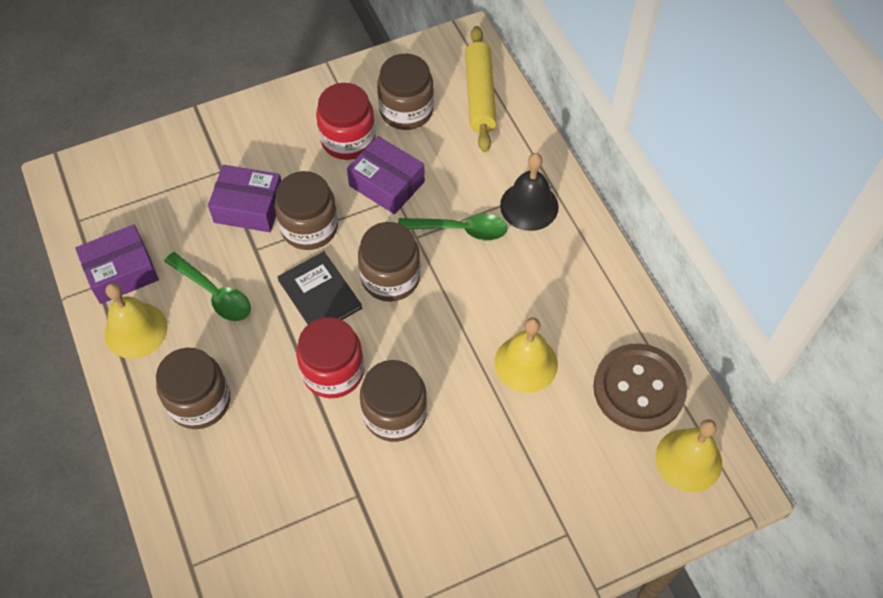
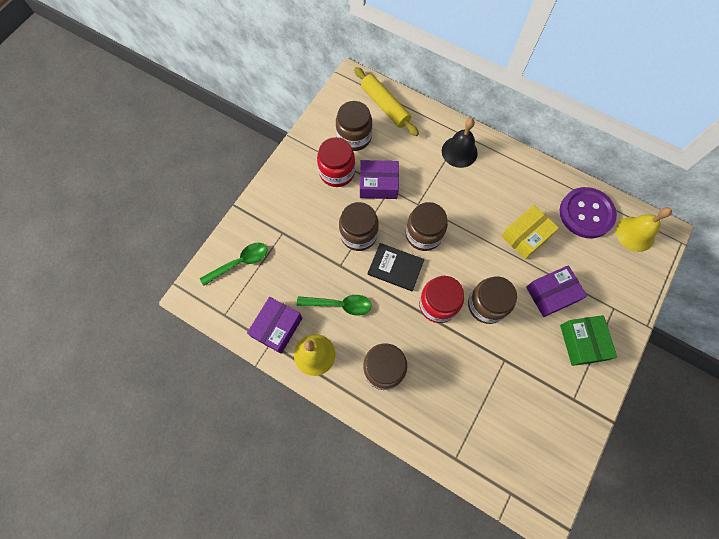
camera: 35 degrees left, 10 degrees up
(249, 207) = (316, 244): purple box -> purple box (551, 294)
(460, 229) = (436, 186): green spoon -> green spoon (240, 262)
(482, 545) = (582, 342): none -> green box
(526, 363) = (526, 236): yellow bell -> yellow box
(639, 389) = (586, 213): brown button -> purple button

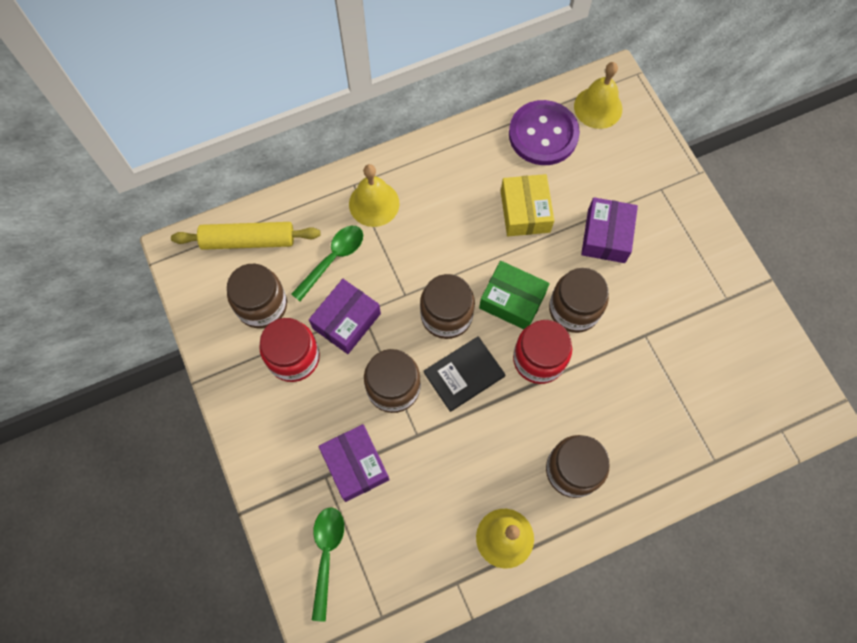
camera: 55 degrees left, 0 degrees up
(277, 327) = (442, 561): purple box -> purple box (355, 465)
(339, 305) = (464, 468): green spoon -> green spoon (333, 259)
(459, 152) = (374, 203): black bell -> yellow bell
(582, 342) = (676, 246): green box -> green box (512, 300)

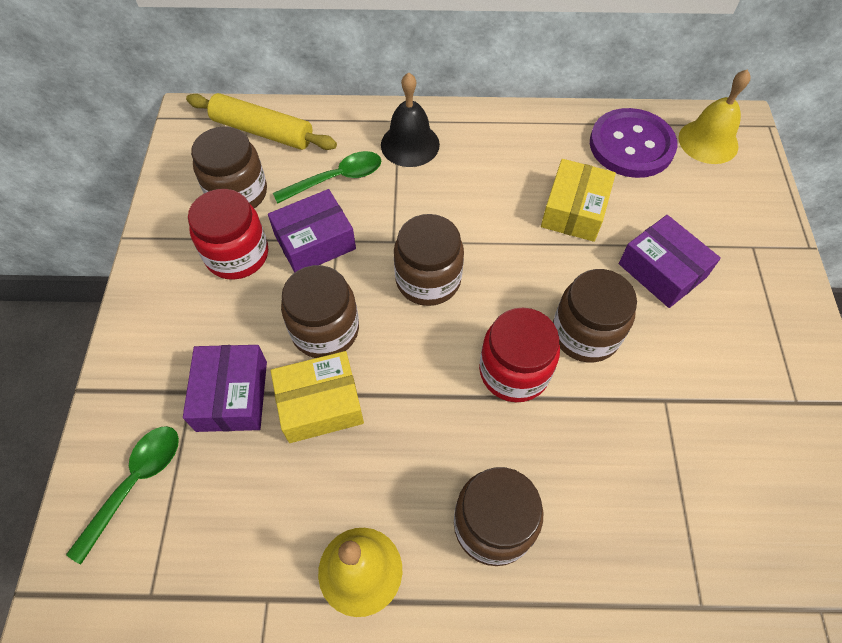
camera: 25 degrees right, 10 degrees down
(374, 203) = (410, 144): yellow bell -> black bell
(420, 443) = (320, 404): none -> yellow box
(464, 374) = (414, 350): black book -> none
(512, 300) = (513, 294): green box -> none
(606, 236) = (662, 270): purple box -> purple box turned 75 degrees counterclockwise

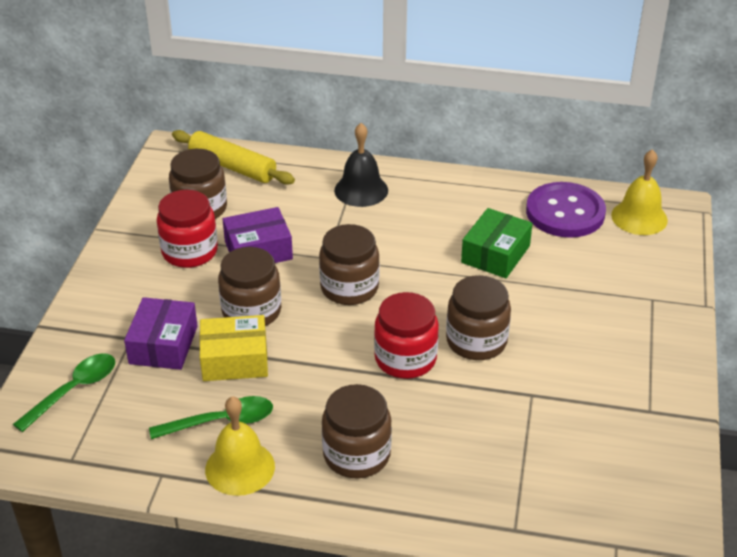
camera: 10 degrees right, 20 degrees down
(336, 178) = (289, 208): green spoon -> green spoon (221, 421)
(574, 210) = (495, 254): yellow box -> green box
(662, 270) = (561, 306): purple box -> none

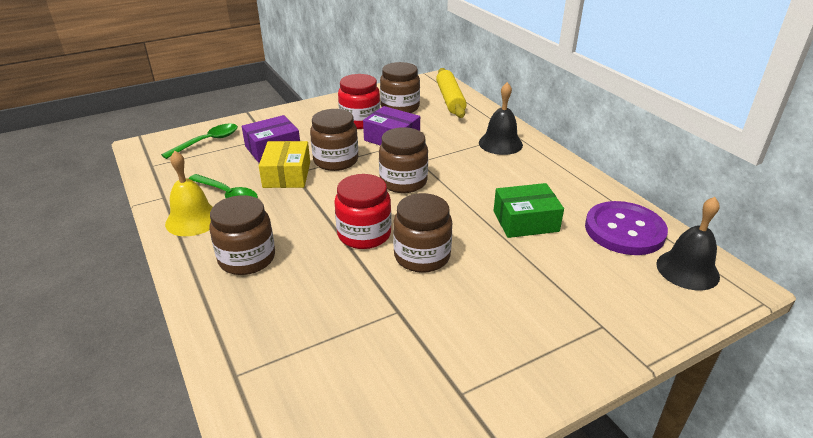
camera: 50 degrees right, 5 degrees down
(74, 390) = (207, 142): green spoon -> green spoon turned 45 degrees counterclockwise
(235, 360) = (287, 175): yellow box -> yellow box turned 45 degrees clockwise
(639, 217) = (687, 270): yellow bell -> black bell

